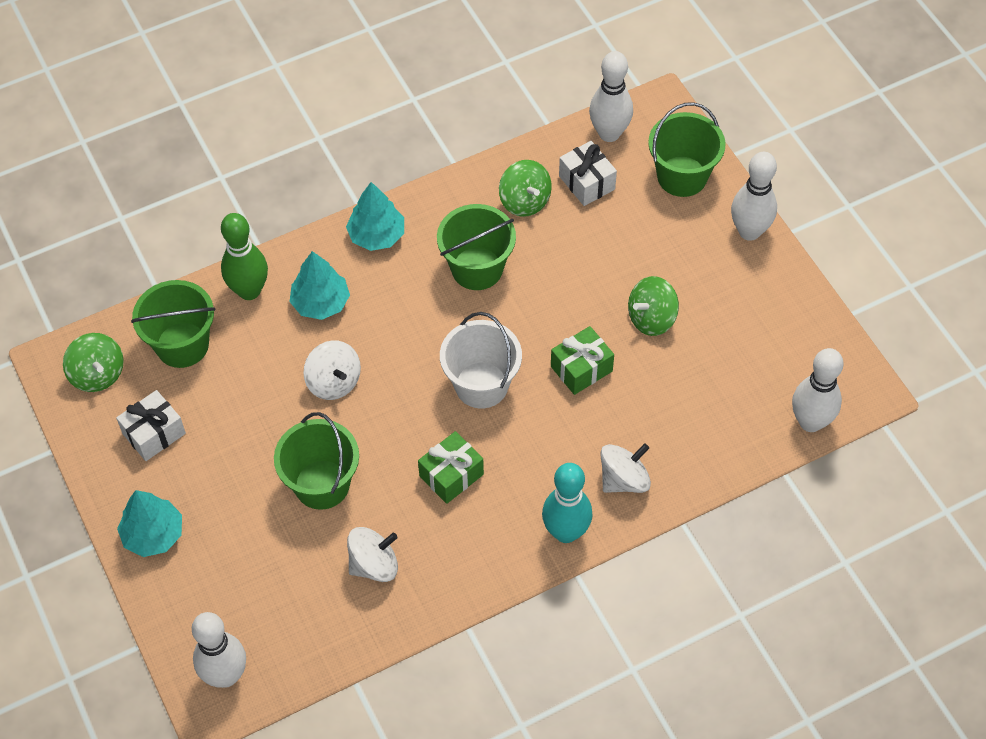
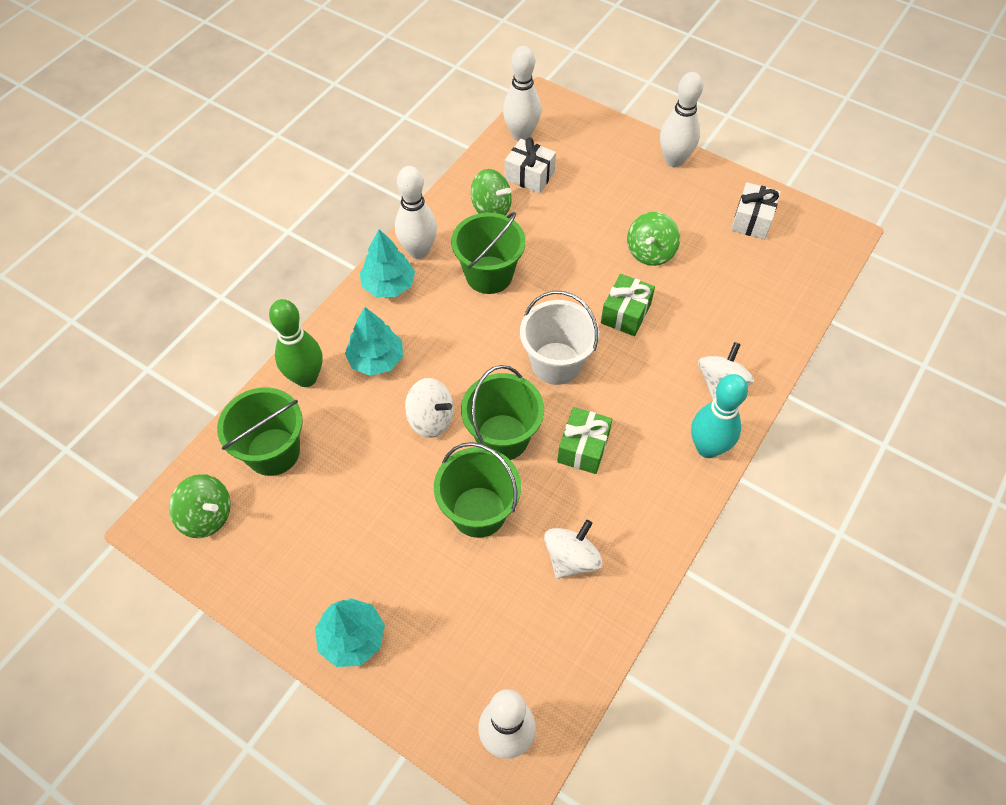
camera: 30 degrees left, 0 degrees up
(154, 433) = (295, 543): white gift -> white gift (752, 220)
(682, 176) = (597, 143): green bucket -> green bucket (502, 437)
(810, 422) = (821, 274): white bowling pin -> white bowling pin (418, 251)

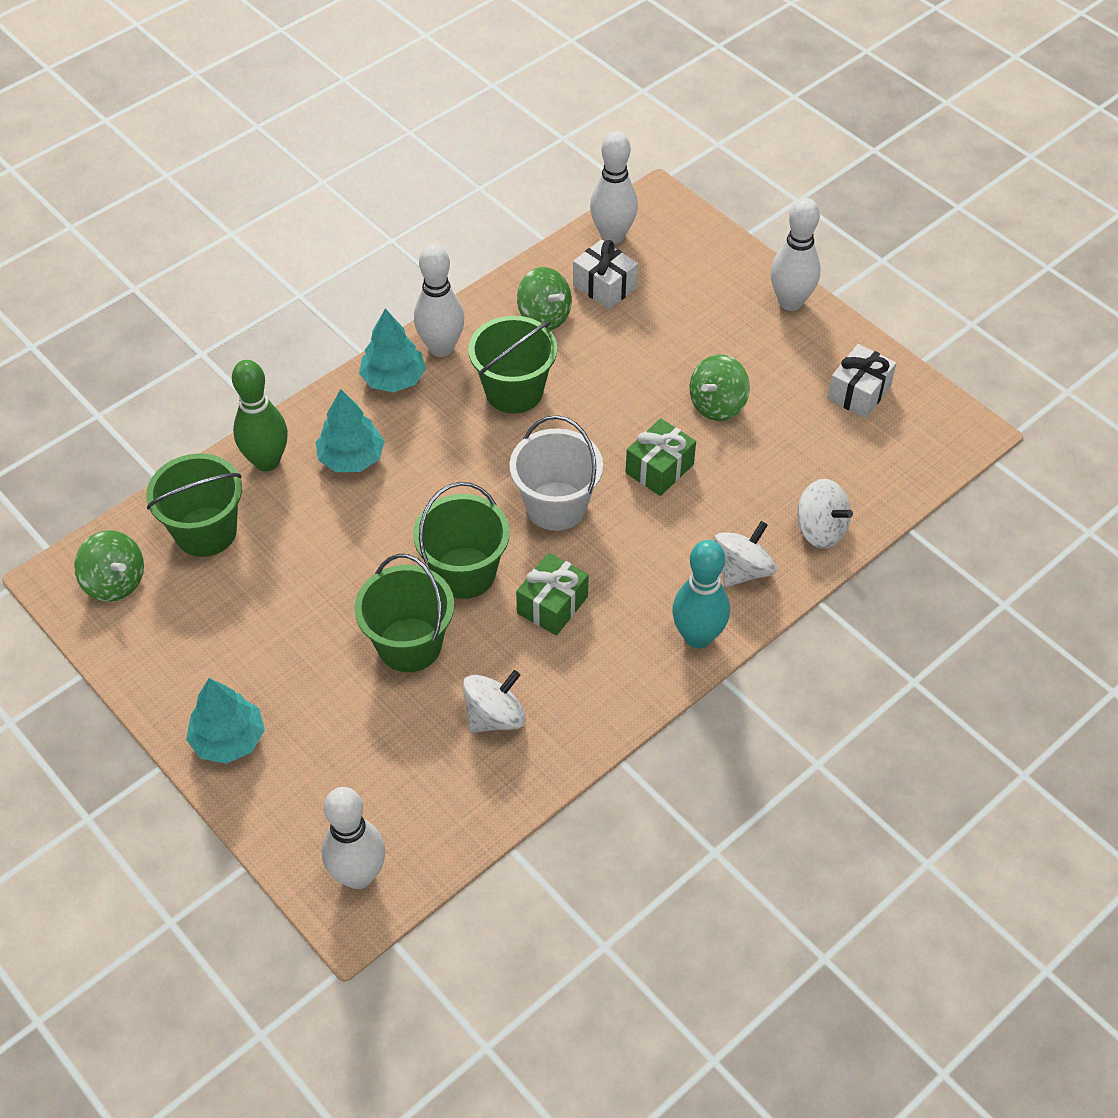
camera: 15 degrees right, 5 degrees down
(431, 419) = (391, 536): white spinning top -> white spinning top (820, 530)

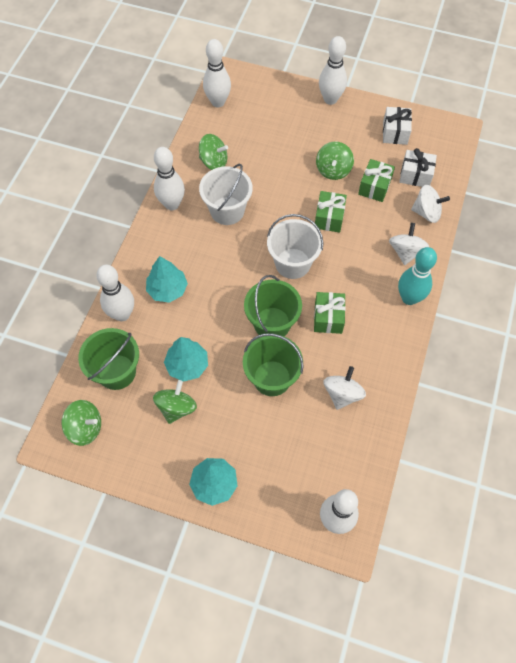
camera: 30 degrees left, 10 degrees up
(250, 617) = (176, 407): none -> green spinning top
(267, 461) = (122, 314): green bowling pin -> white bowling pin
(393, 379) = (159, 234): turquoise tree -> turquoise tree (187, 365)
(514, 391) = (227, 211): green bucket -> white bucket
(604, 286) = (233, 132): white gift -> white gift (415, 175)
(764, 456) = (374, 187): none -> green gift

